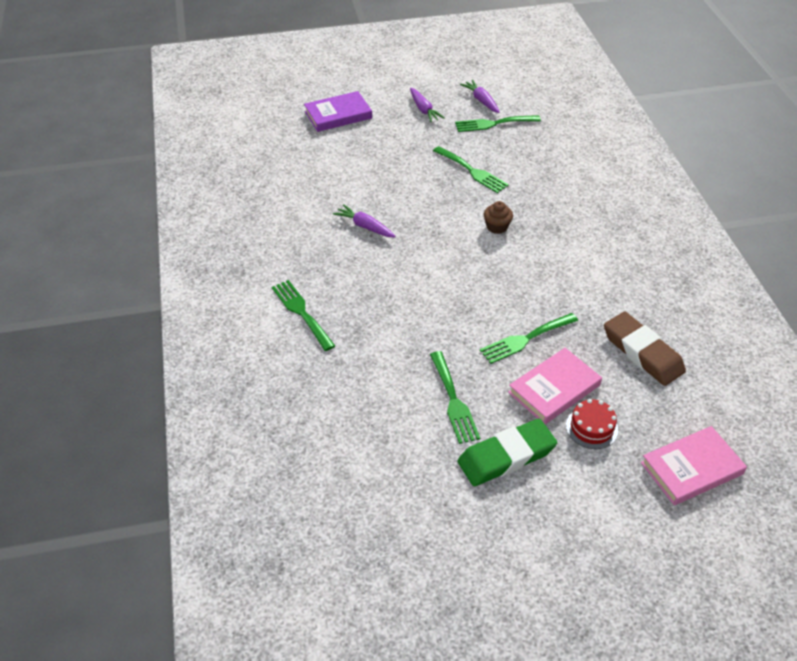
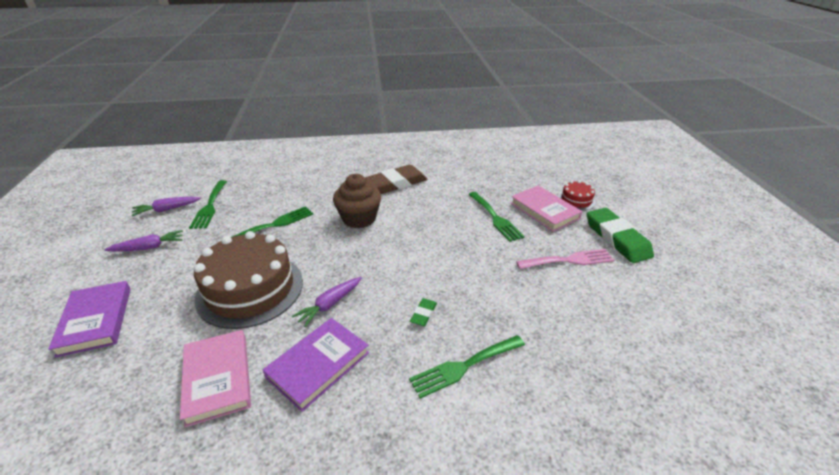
camera: 85 degrees left, 10 degrees down
(301, 231) = (318, 365): none -> purple book
(358, 285) = (423, 314): none -> green eraser
(379, 178) = (250, 289): none -> brown cake
(454, 401) = (569, 260): green fork -> pink fork
(497, 227) = (359, 218): brown cupcake -> brown cupcake, size x1.77
(642, 352) = (504, 173): brown eraser -> brown eraser (396, 183)
(691, 468) = (597, 171): pink book -> pink book (217, 378)

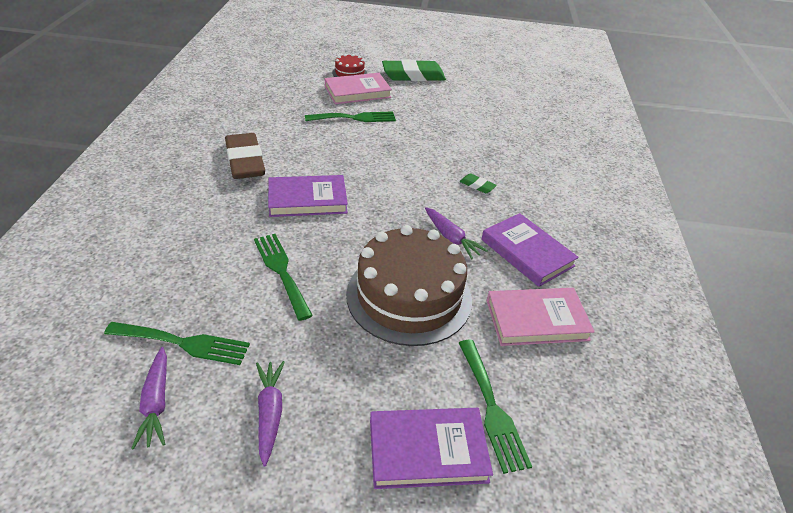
camera: 80 degrees left, 5 degrees up
(359, 218) = (307, 200): brown cupcake -> purple book
(464, 366) = (536, 178): green fork -> green fork (492, 408)
(569, 260) = (432, 102): pink fork -> none

